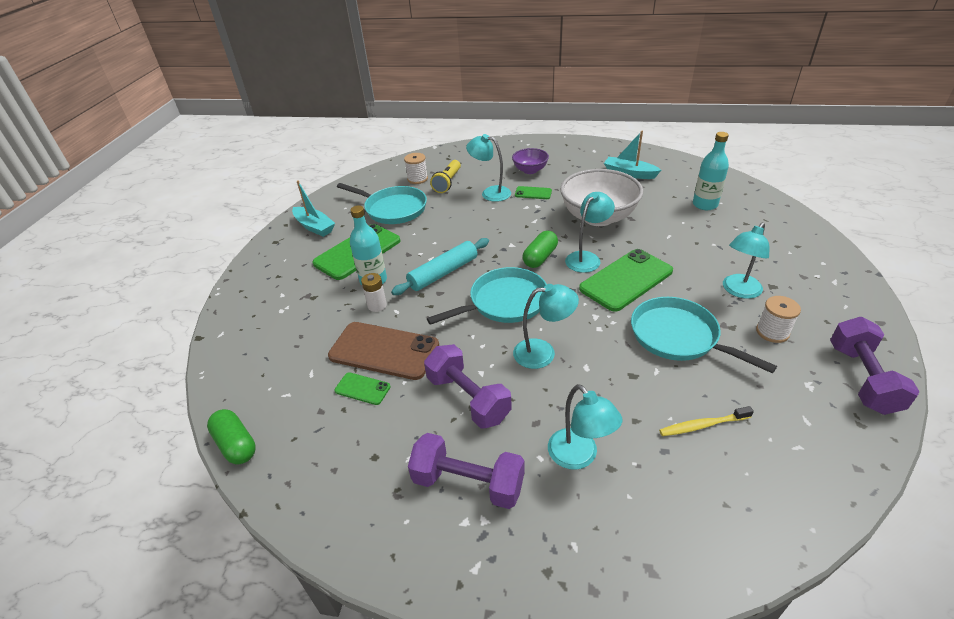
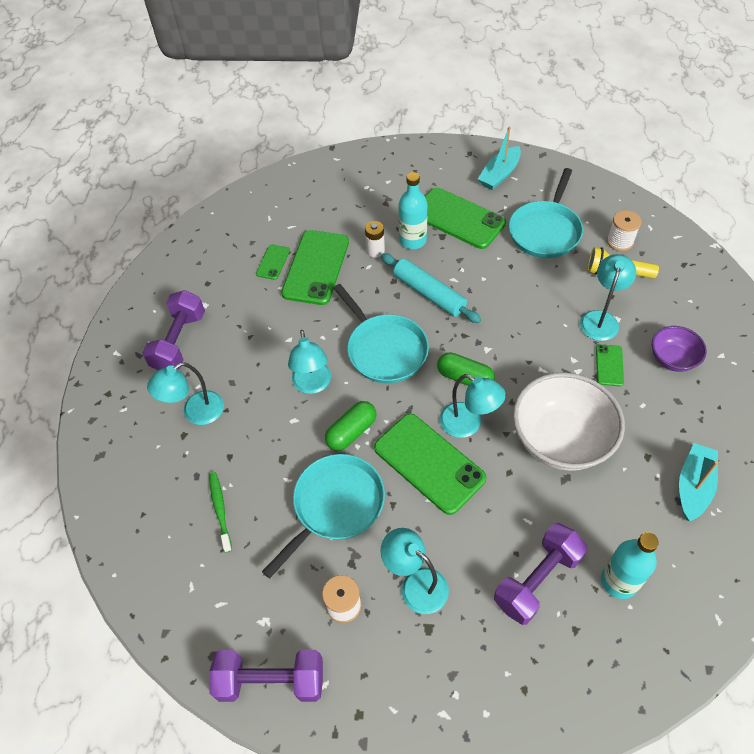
camera: 85 degrees right, 15 degrees up
(236, 444) = (224, 204): green capsule -> green capsule (351, 432)
(384, 351) = (316, 267): brown phone -> green phone
(468, 398) = (259, 333): purple dumbbell -> purple dumbbell (537, 580)
(702, 425) = (220, 510): yellow toothbrush -> green toothbrush

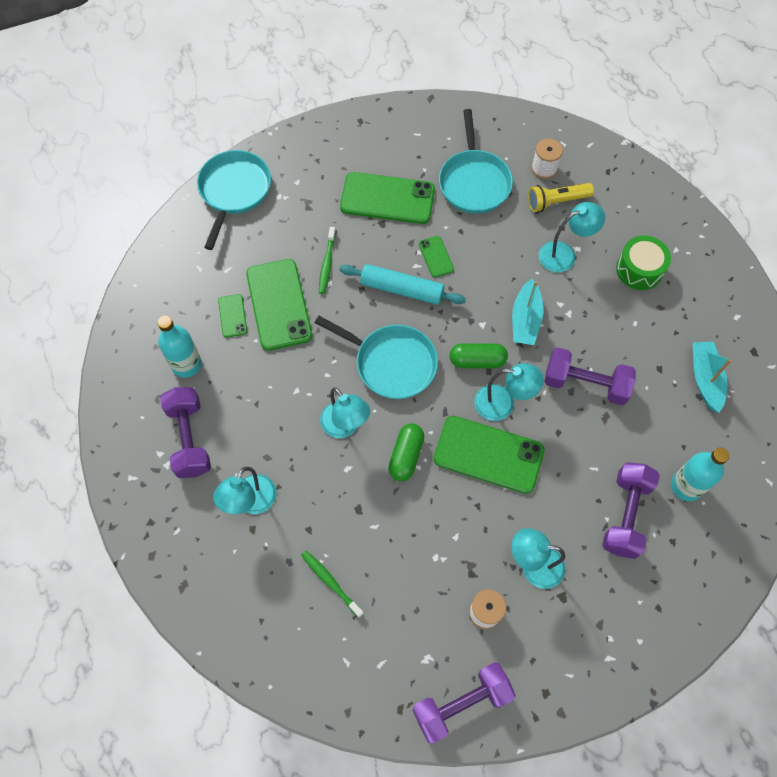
camera: 30 degrees left, 10 degrees up
(335, 505) = (430, 530): turquoise pan -> turquoise pan (234, 191)
(375, 251) = (327, 264): white battery -> green toothbrush
(412, 240) = (356, 239): turquoise bottle -> turquoise bottle (186, 364)
(499, 174) = (401, 135): turquoise boat -> turquoise boat (525, 319)
(560, 439) = (585, 384): white bowl -> purple dumbbell
(601, 319) = (564, 254): turquoise lamp -> turquoise lamp turned 75 degrees clockwise
(609, 365) = (592, 297): green phone -> green phone (436, 256)
(672, 359) = (639, 269): purple bowl -> green drum

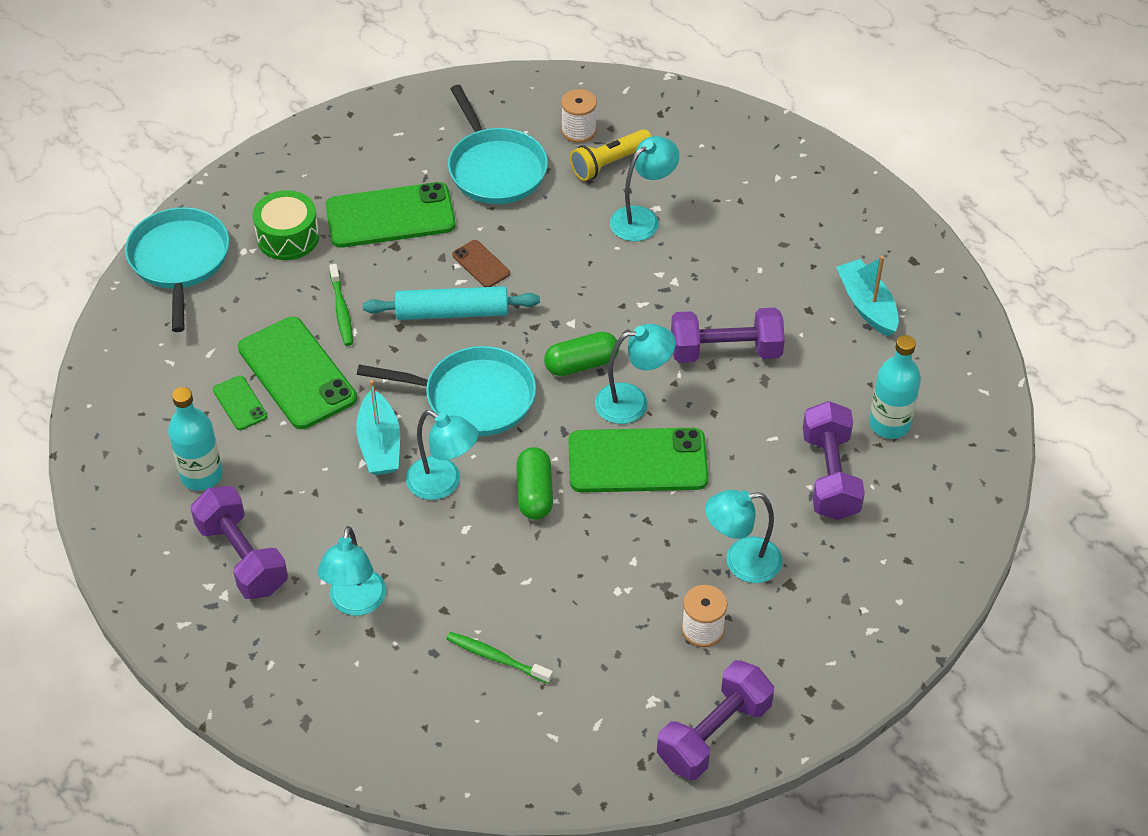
camera: 20 degrees left, 15 degrees down
(436, 256) = (481, 264): green phone -> brown phone
(525, 319) = (623, 303): turquoise boat -> turquoise boat (379, 444)
(639, 269) = (741, 210): green drum -> green drum (288, 237)

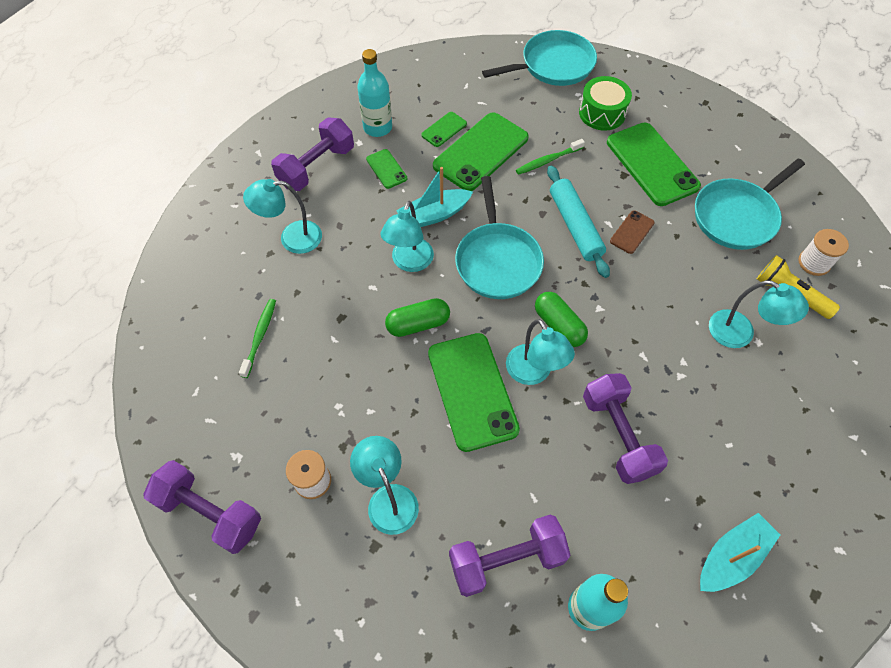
camera: 75 degrees right, 10 degrees up
(281, 479) = (386, 169): none -> green phone

